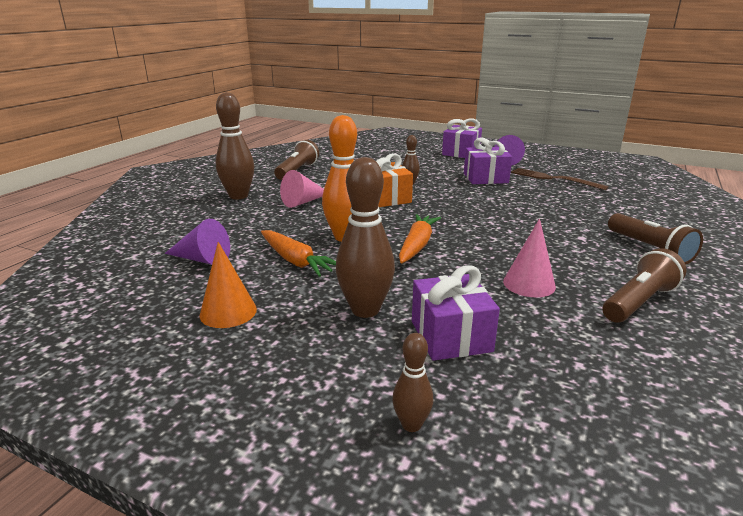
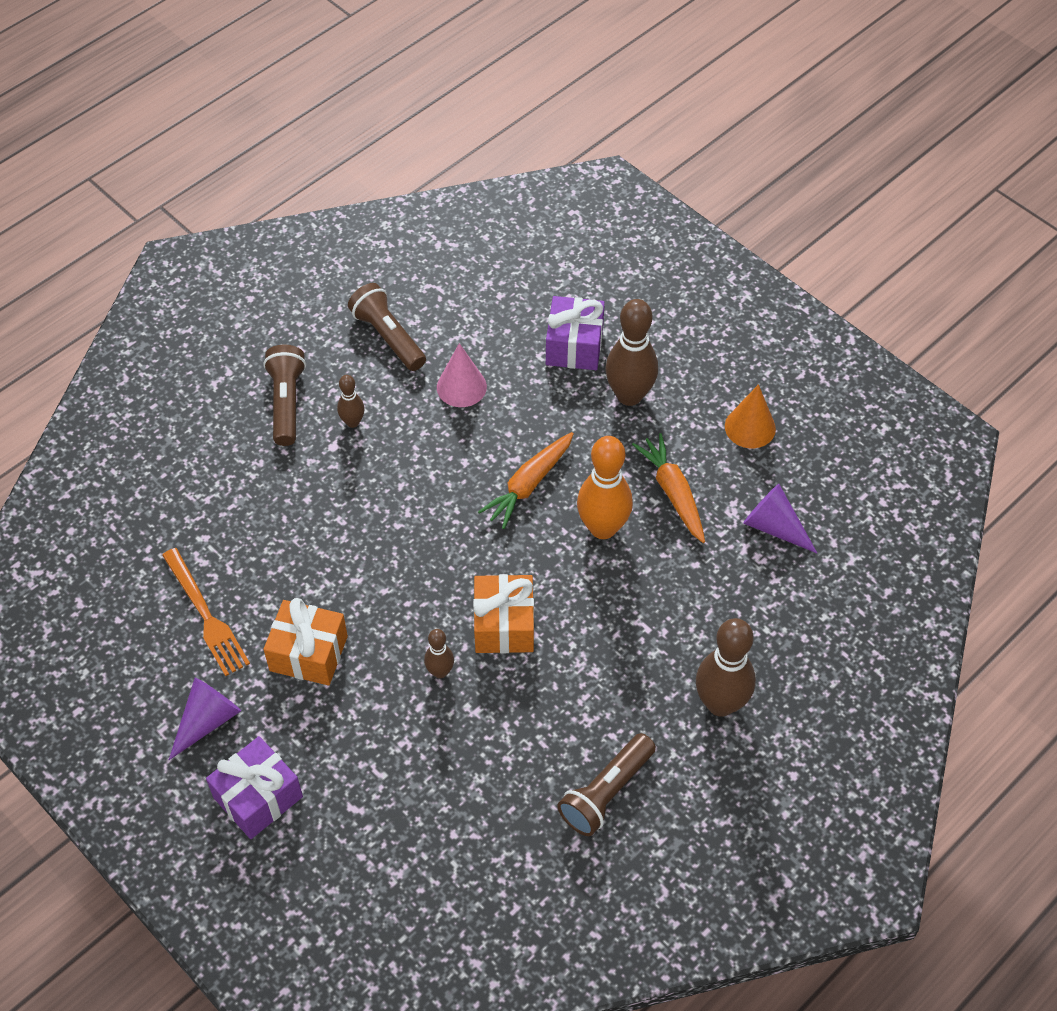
camera: 160 degrees left, 30 degrees up
(303, 202) = (627, 650): pink cone -> none
(411, 424) = (642, 285): brown bowling pin -> brown bowling pin (352, 422)
(485, 178) = (308, 653): purple gift -> orange gift
(554, 179) = (205, 615): brown fork -> orange fork
(639, 302) = (388, 337): brown flashlight -> brown flashlight turned 75 degrees clockwise

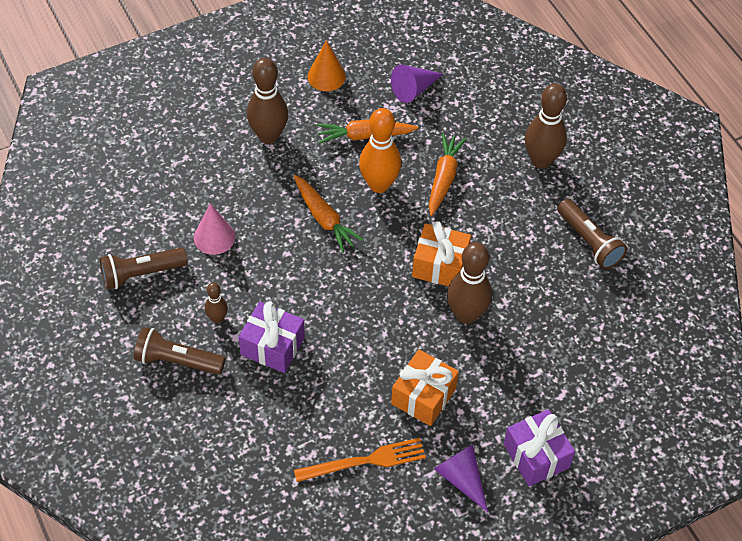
camera: 75 degrees left, 0 degrees up
(440, 672) = (466, 314): brown bowling pin -> brown bowling pin, size x1.94
(574, 346) = (207, 156): purple gift -> purple gift (272, 346)
(642, 596) = (444, 178): none -> orange carrot

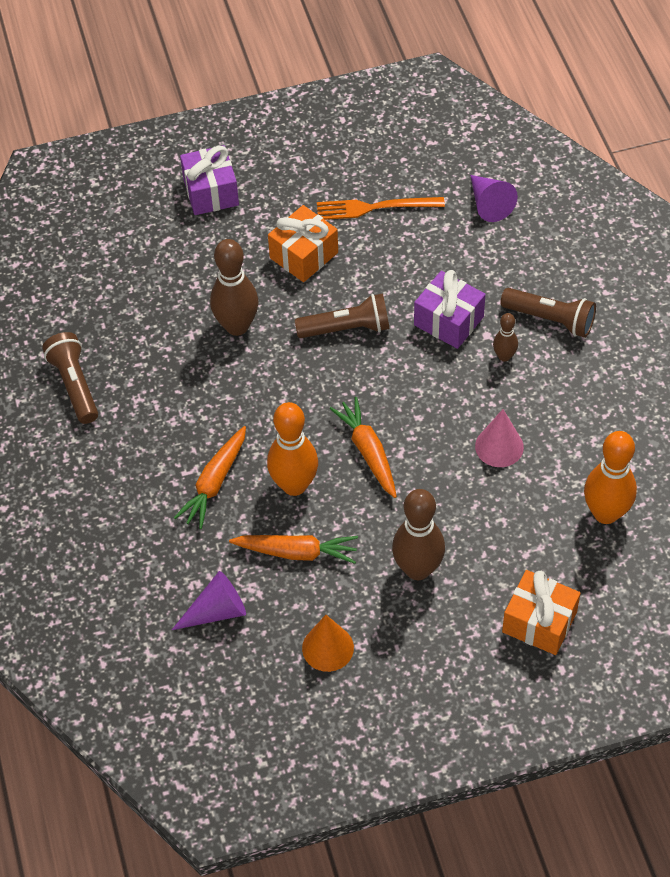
camera: 165 degrees left, 0 degrees up
(122, 195) = (605, 513): none -> orange bowling pin
(141, 273) = (585, 415): brown flashlight -> brown flashlight (347, 329)
(440, 265) = (249, 381): orange gift -> orange gift (539, 622)
(461, 478) = (287, 183): purple cone -> purple cone (489, 204)
(541, 160) = (90, 490): brown bowling pin -> none

